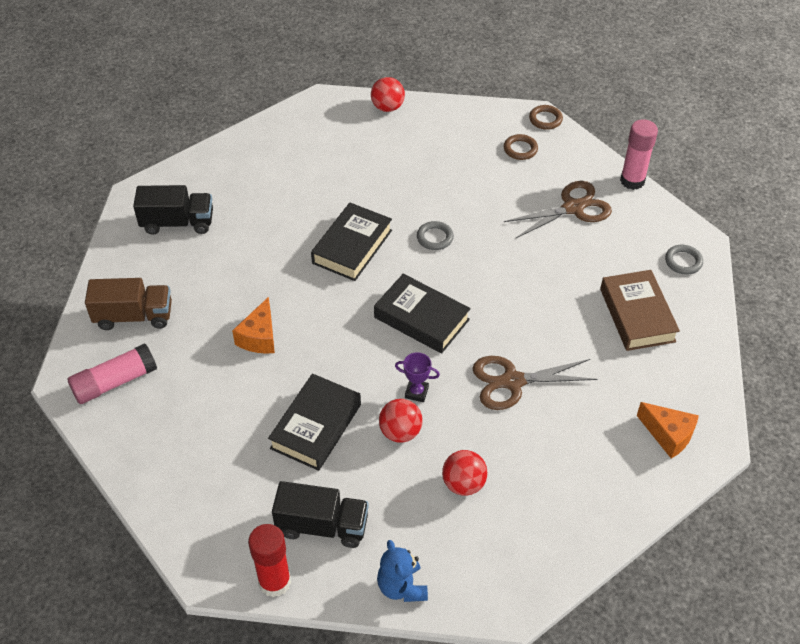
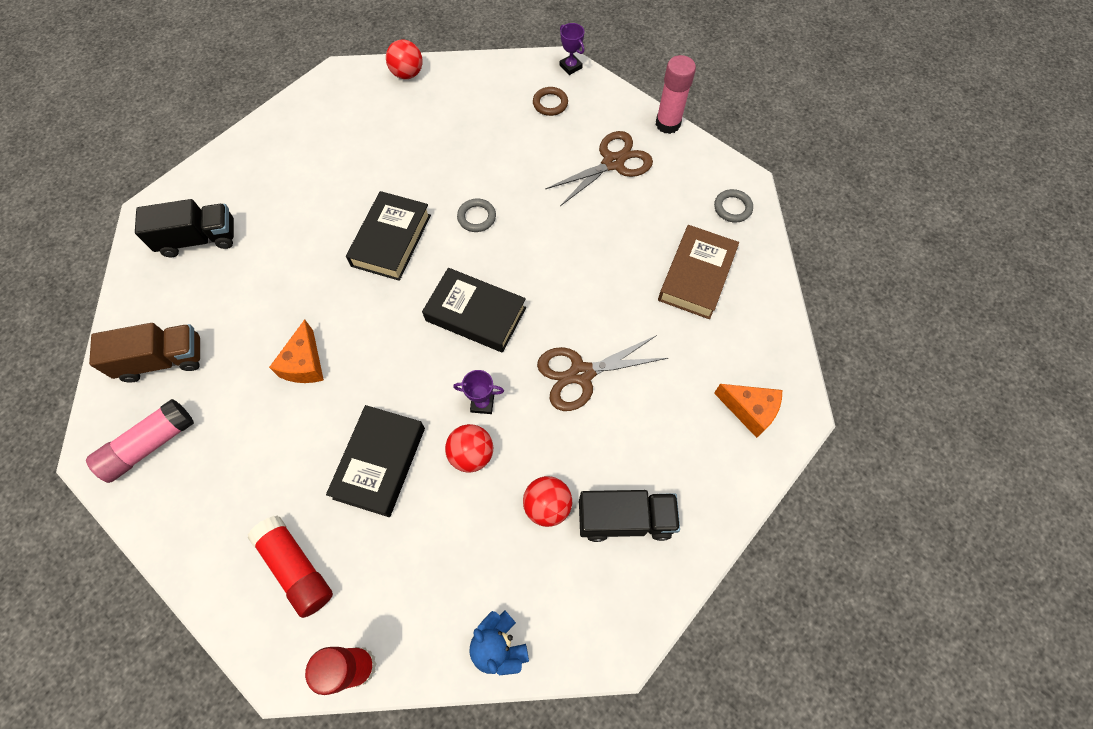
camera: 10 degrees left, 15 degrees up
(231, 497) = (296, 568): none -> red glue stick
(322, 526) = (402, 585): black truck -> black truck (625, 519)
(545, 119) = (570, 67): brown ring -> purple trophy
(637, 315) = (696, 276): brown book -> brown book turned 45 degrees clockwise

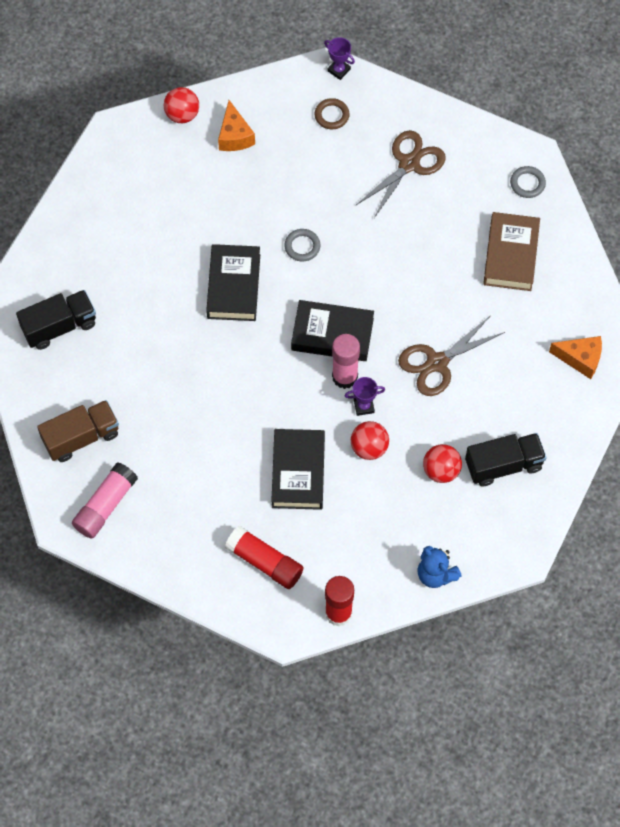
camera: 15 degrees left, 0 degrees up
(305, 364) = (203, 411): orange cheese -> orange cheese (235, 136)
(667, 124) = (448, 112): pink glue stick -> pink glue stick (344, 377)

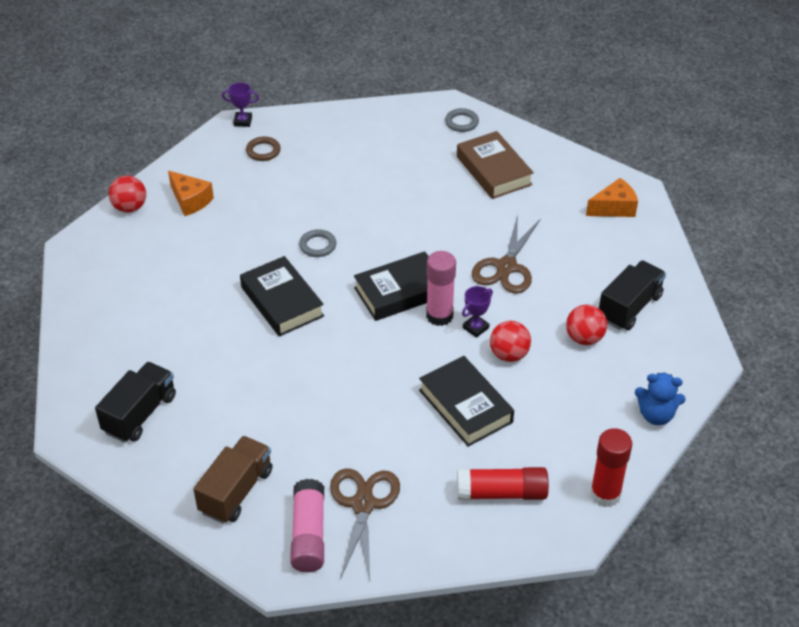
camera: 35 degrees left, 20 degrees down
(409, 164) = (356, 152): brown scissors -> brown scissors (363, 504)

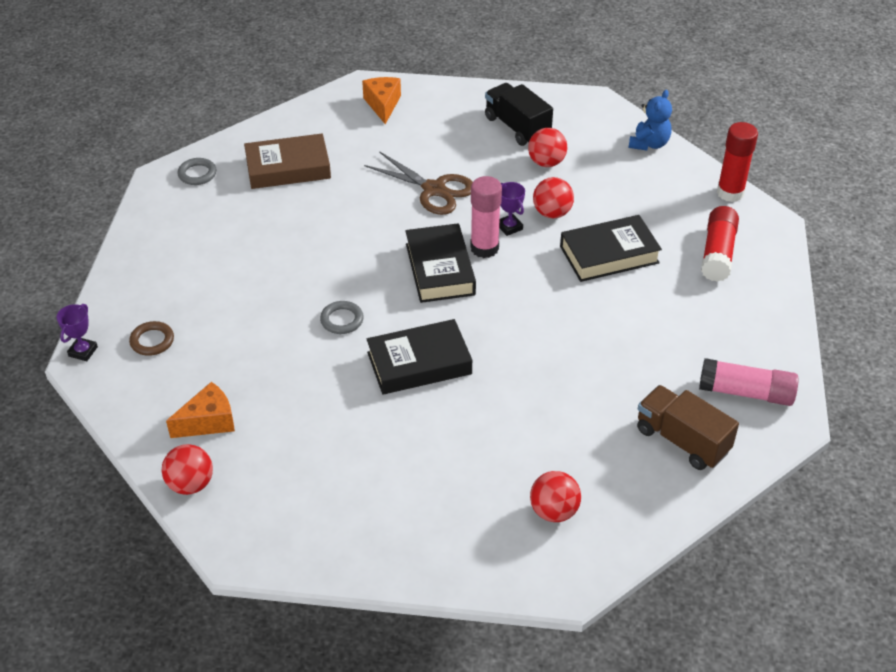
camera: 75 degrees left, 0 degrees up
(140, 414) = (554, 511): black truck -> red ball
(363, 504) = (715, 347): brown scissors -> none

